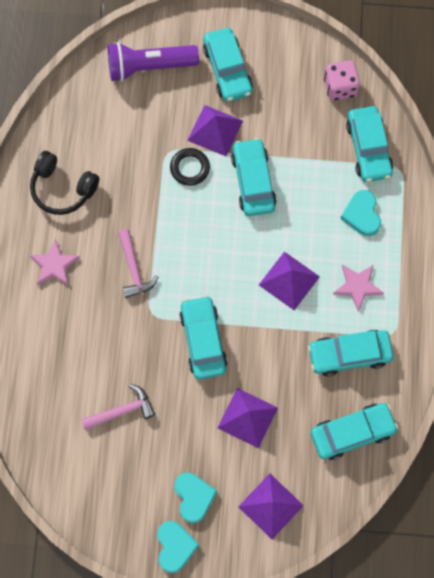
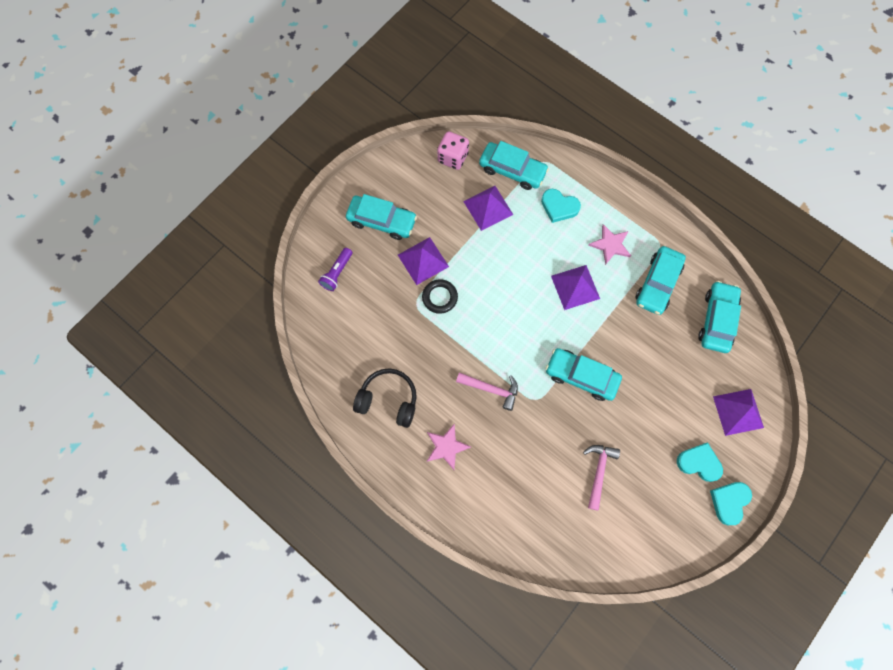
camera: 55 degrees left, 0 degrees up
(62, 188) = (388, 400): black headphones -> black headphones turned 135 degrees counterclockwise
(149, 67) = (337, 273): purple flashlight -> purple flashlight, size x0.56
(175, 546) = (729, 502): turquoise heart -> turquoise heart turned 90 degrees counterclockwise
(247, 417) = (661, 384): purple pyramid -> purple pyramid (488, 207)
(253, 181) = (482, 261): turquoise car -> none

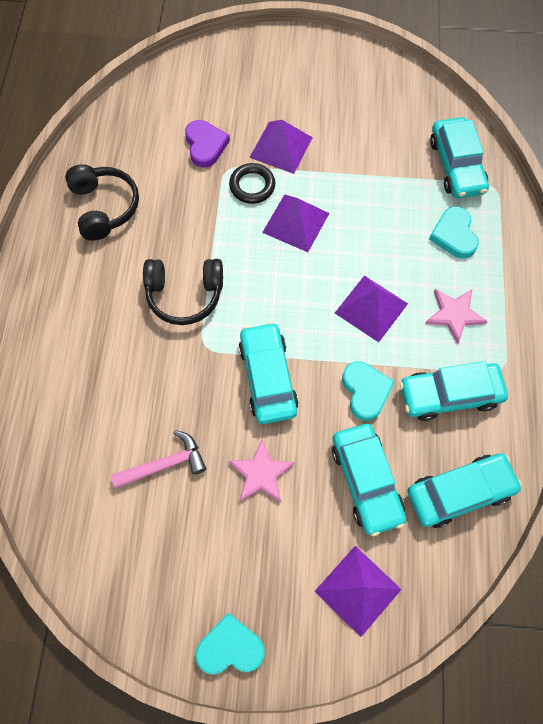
camera: 55 degrees right, 5 degrees down
(337, 273) = (207, 85): purple flashlight -> none
(382, 221) = (294, 87): turquoise car -> turquoise car (366, 481)
(386, 306) = (205, 145): none -> purple heart
(446, 447) = (89, 290): pink star -> pink star (261, 473)
(453, 157) = (420, 104): pink dice -> none
(488, 207) = (392, 169): purple pyramid -> purple pyramid (295, 222)
(491, 389) = (185, 295): pink hammer -> black headphones
(699, 463) = (256, 578): turquoise heart -> turquoise heart (365, 391)

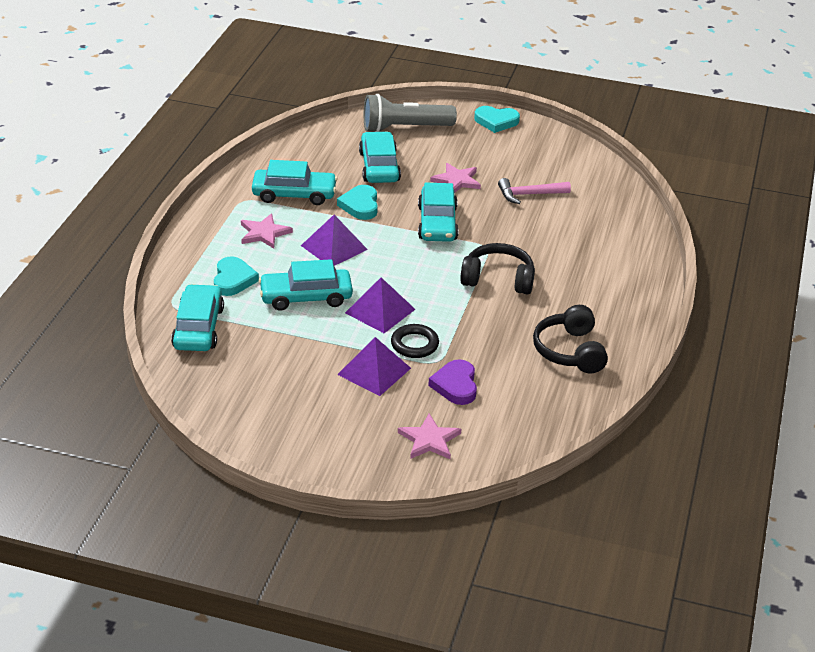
camera: 170 degrees left, 30 degrees down
(217, 86) = (429, 440): none -> pink star
(358, 590) = (404, 128): purple pyramid -> grey flashlight
(459, 492) = (313, 153): turquoise car -> turquoise car (306, 297)

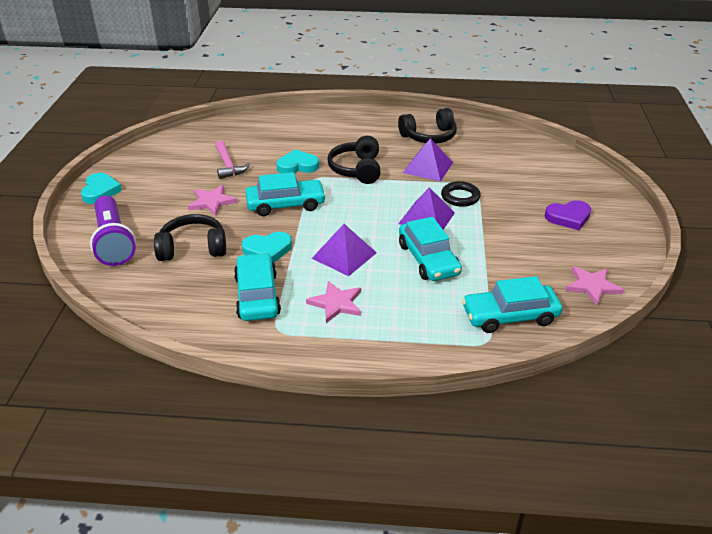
camera: 100 degrees left, 0 degrees up
(233, 280) = (424, 309): turquoise heart -> turquoise heart (297, 166)
(374, 371) = (504, 211): purple pyramid -> purple pyramid (428, 167)
(379, 167) = (193, 248): turquoise car -> black headphones
(404, 128) = (114, 242): grey flashlight -> purple flashlight
(429, 440) = (561, 179): pink star -> pink star (592, 286)
(455, 385) = (496, 175): purple heart -> purple heart (568, 217)

